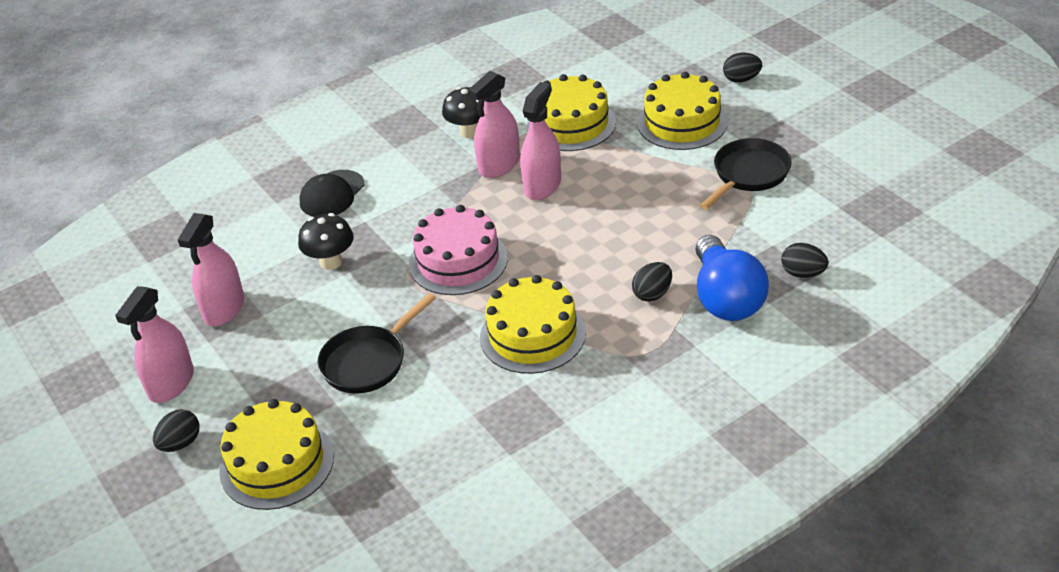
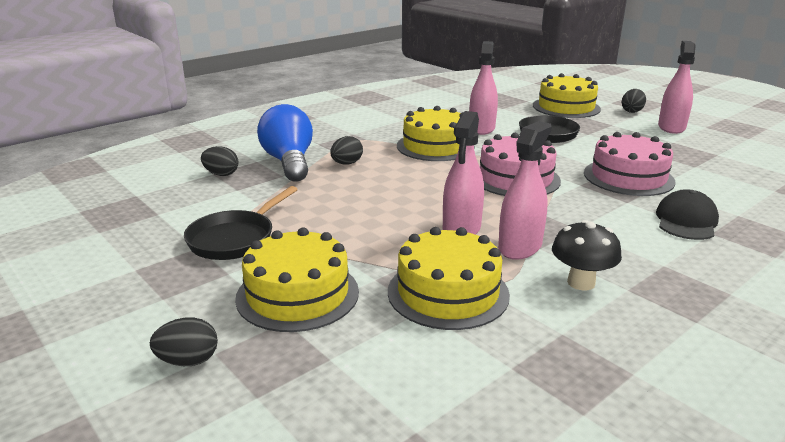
camera: 170 degrees right, 15 degrees down
(224, 309) = (684, 154): pink spray bottle -> pink spray bottle (481, 128)
(331, 262) = (628, 177): black mushroom -> pink cake

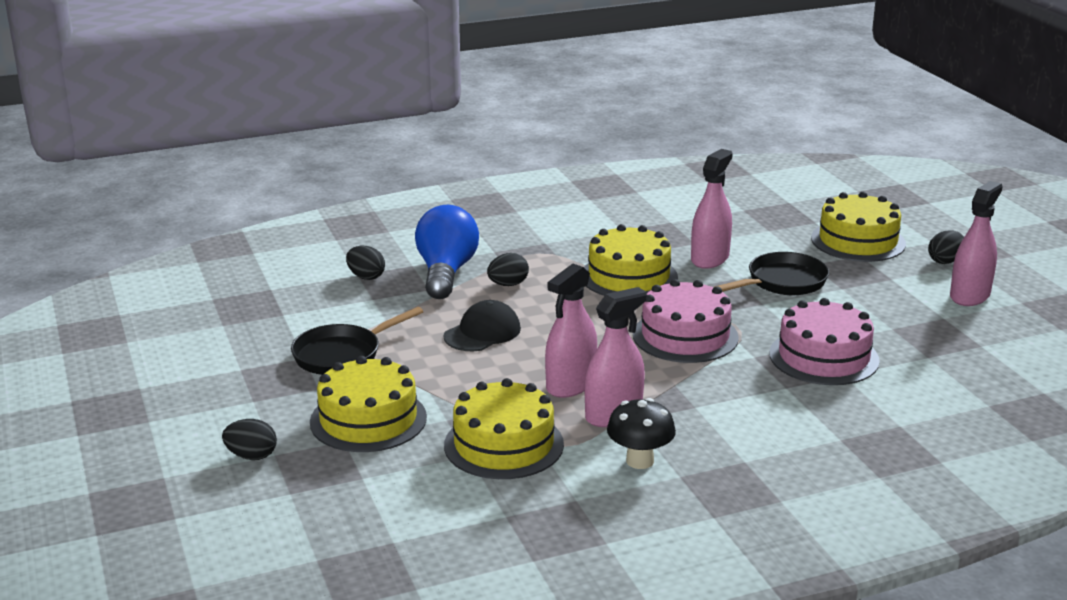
camera: 20 degrees right, 0 degrees up
(686, 221) = (828, 421): black cap -> black cap (482, 333)

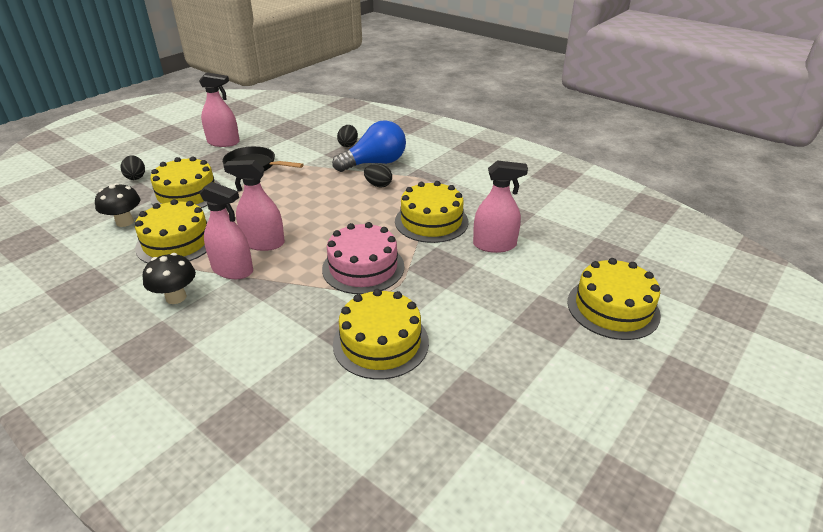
camera: 60 degrees right, 10 degrees up
(399, 480) = (125, 222): none -> black mushroom
(482, 333) = (309, 195): black cap -> none
(782, 282) = (491, 288): black pan -> none
(823, 357) = (381, 342): pink cake -> yellow cake
(945, 261) = (637, 372): black egg -> none
(969, 295) = (581, 407): pink spray bottle -> pink spray bottle (223, 142)

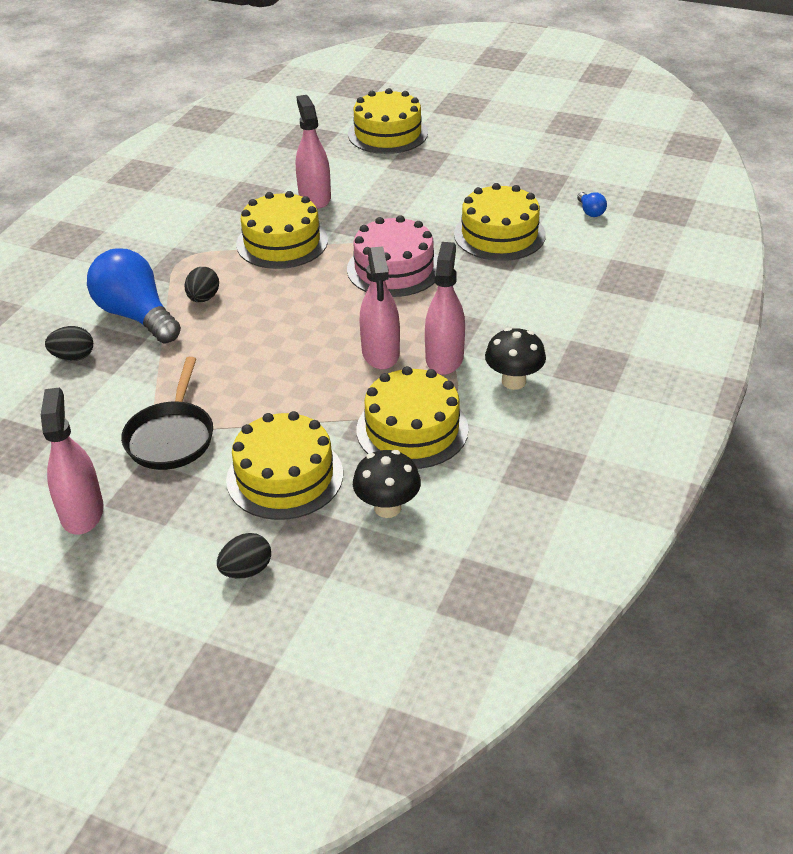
camera: 105 degrees left, 5 degrees up
(389, 433) = (590, 212): none -> blue light bulb

